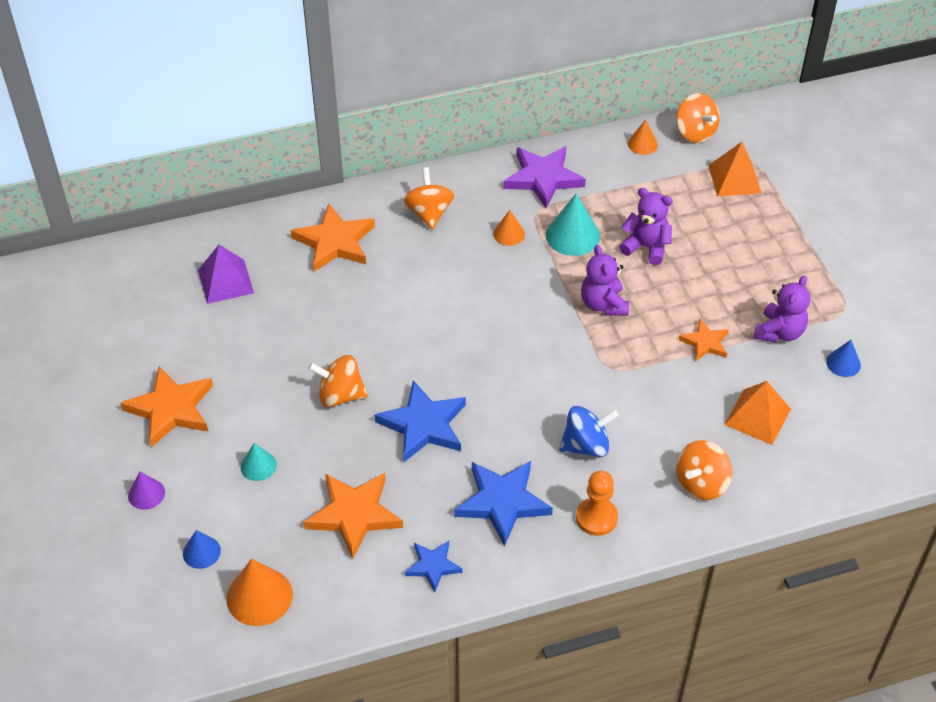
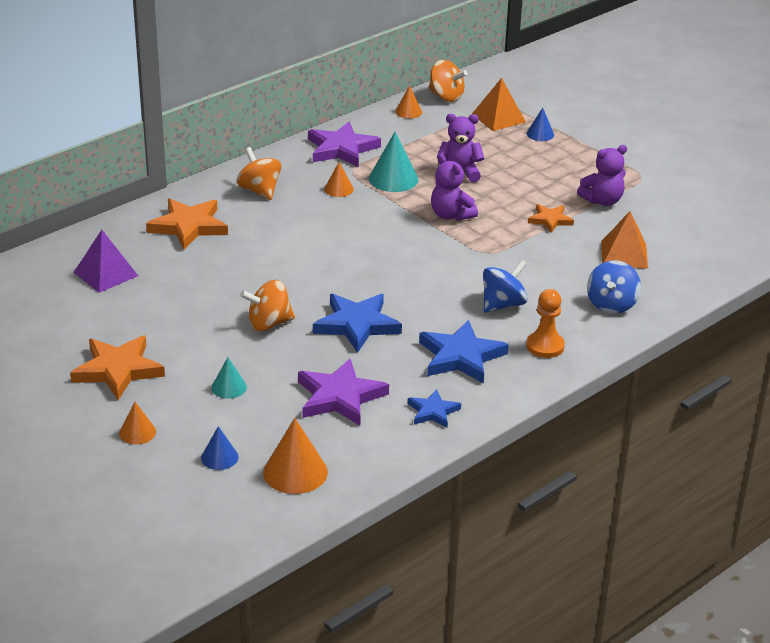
camera: 25 degrees left, 15 degrees down
(146, 494) = (137, 432): purple cone -> orange cone
(354, 514) = (339, 397): orange star -> purple star
(701, 483) = (611, 305): orange spinning top -> blue spinning top
(779, 332) = (602, 201): purple teddy bear -> purple teddy bear turned 60 degrees clockwise
(843, 363) = (664, 208): blue cone -> blue cone (540, 134)

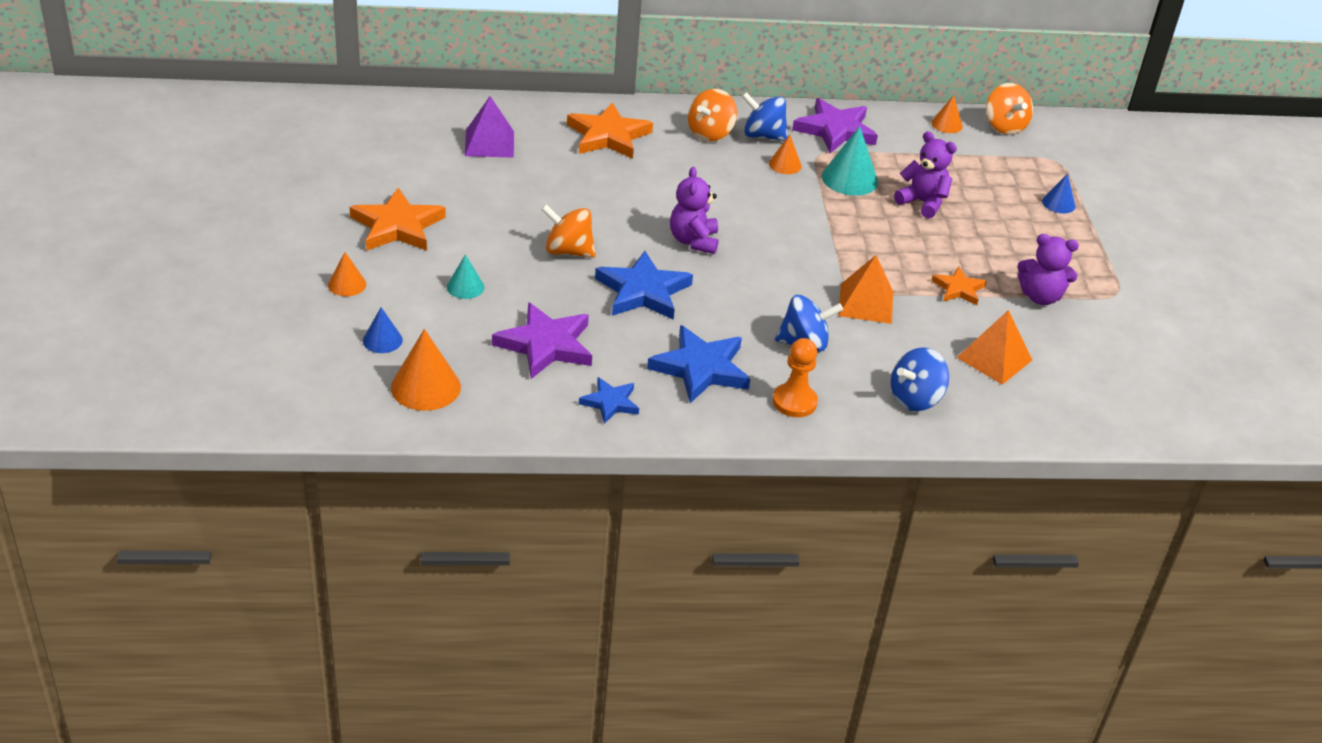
camera: 35 degrees right, 5 degrees up
(259, 190) = (710, 133): orange spinning top -> orange spinning top turned 150 degrees counterclockwise
(298, 175) = (763, 135): none -> blue spinning top
(451, 215) = (862, 237): purple teddy bear -> purple teddy bear (693, 241)
(498, 118) = (1033, 169): orange pyramid -> orange pyramid (866, 303)

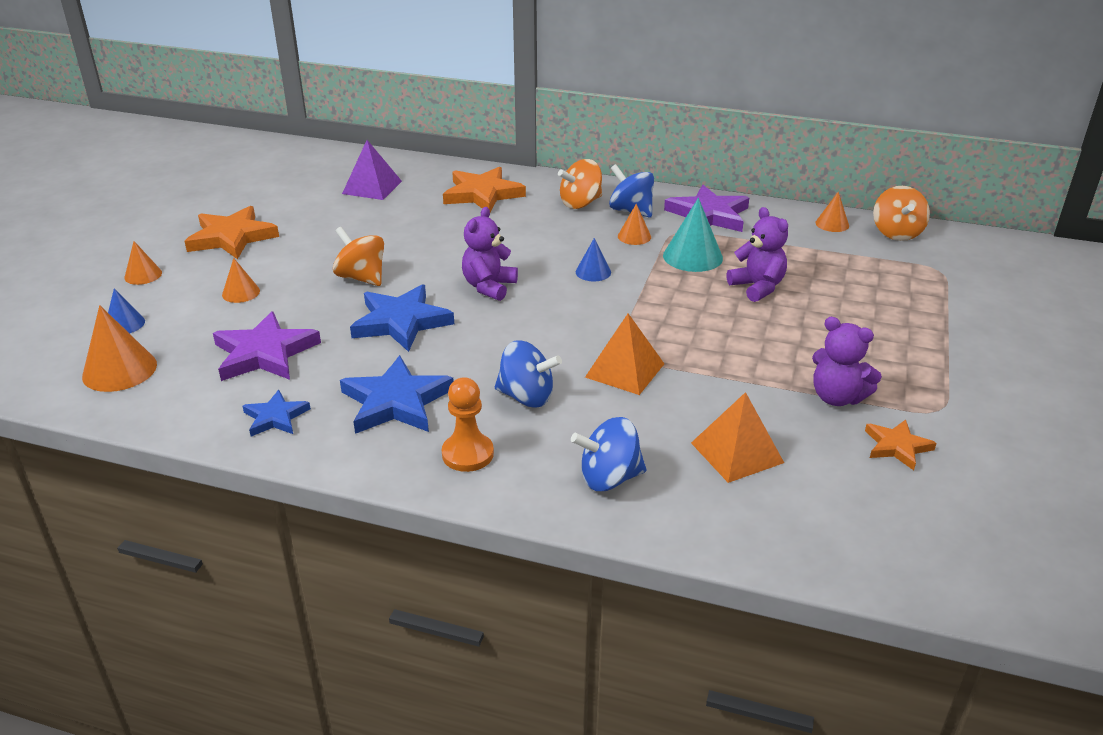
camera: 25 degrees right, 5 degrees down
(465, 287) = (241, 293): turquoise cone -> orange cone
(958, 289) = (742, 373): orange star -> orange star (897, 447)
(1058, 203) = (917, 309): blue cone -> blue cone (593, 272)

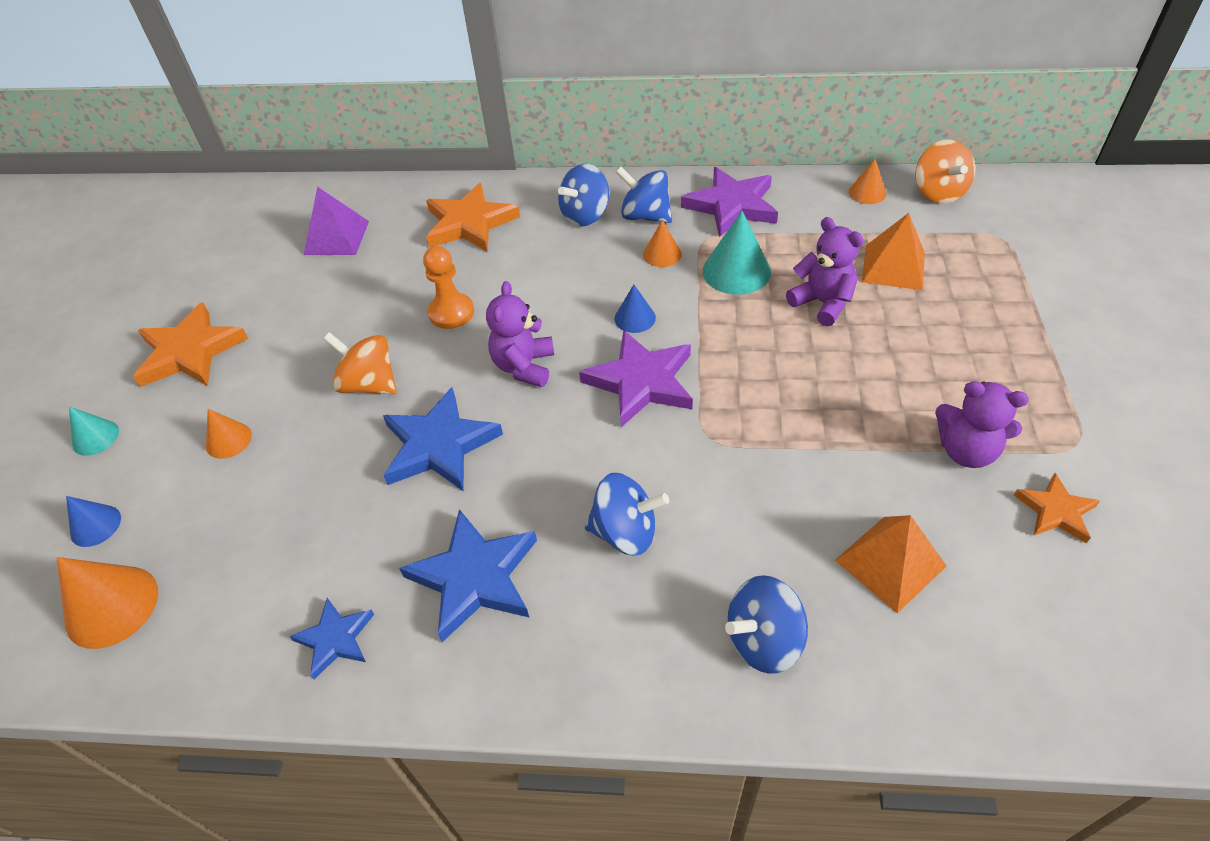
camera: 10 degrees left, 15 degrees up
(143, 275) = (95, 437): orange cone -> turquoise cone
(265, 353) = (289, 534): purple star -> purple star (641, 381)
(467, 454) = (587, 642): orange pawn -> orange pawn (451, 312)
(580, 203) = (585, 215): orange spinning top -> blue spinning top
(625, 370) = (722, 463): orange pyramid -> orange pyramid (893, 267)

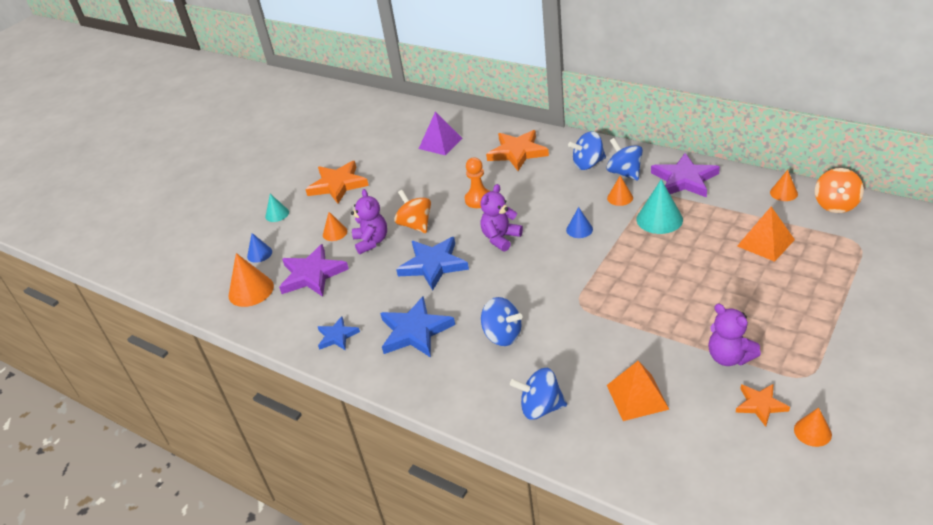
camera: 30 degrees right, 10 degrees down
(641, 381) = (560, 264): purple star -> purple star (312, 274)
(822, 303) = (701, 251): purple teddy bear -> purple teddy bear (371, 242)
(1145, 527) = (812, 432): none -> orange cone

